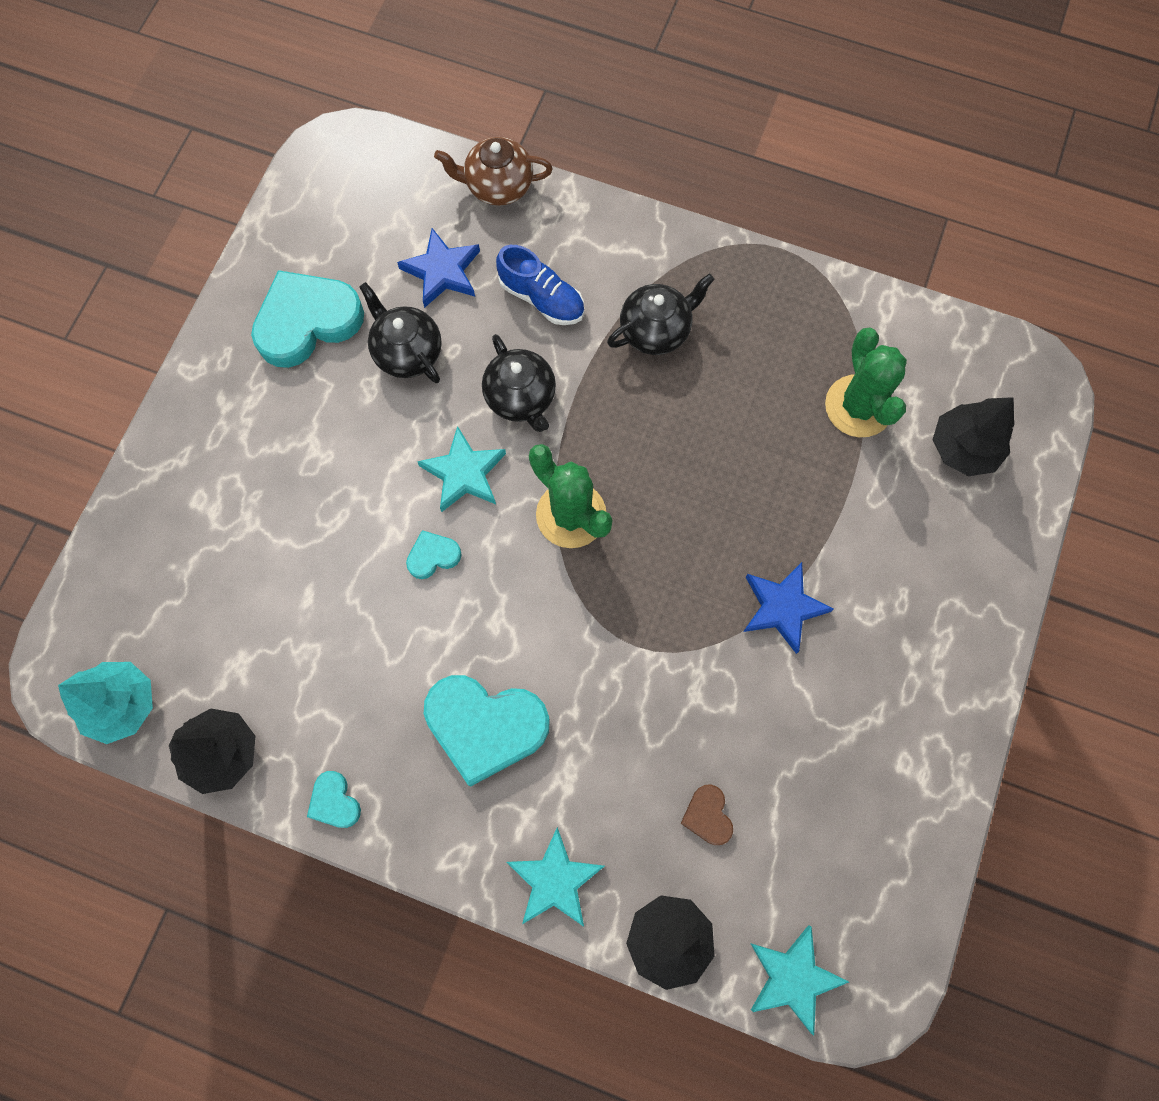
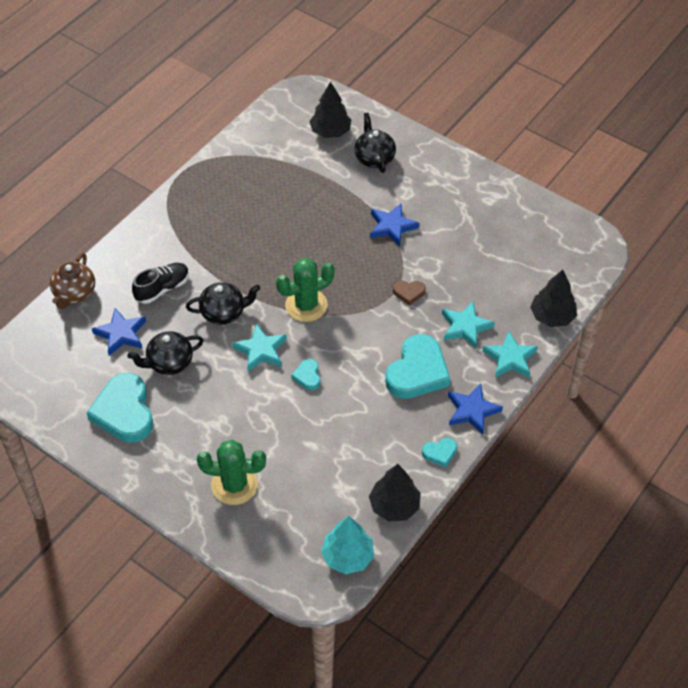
camera: 75 degrees left, 20 degrees down
(429, 836) = (472, 410): none -> blue star
(541, 298) = (162, 288): blue shoe -> black shoe
(656, 330) = (207, 240): black teapot -> black teapot (374, 158)
(707, 816) = (493, 285): brown heart -> brown heart (409, 293)
(793, 978) = (582, 271): turquoise star -> turquoise star (465, 327)
(858, 406) = (290, 166): green cactus -> green cactus (234, 485)

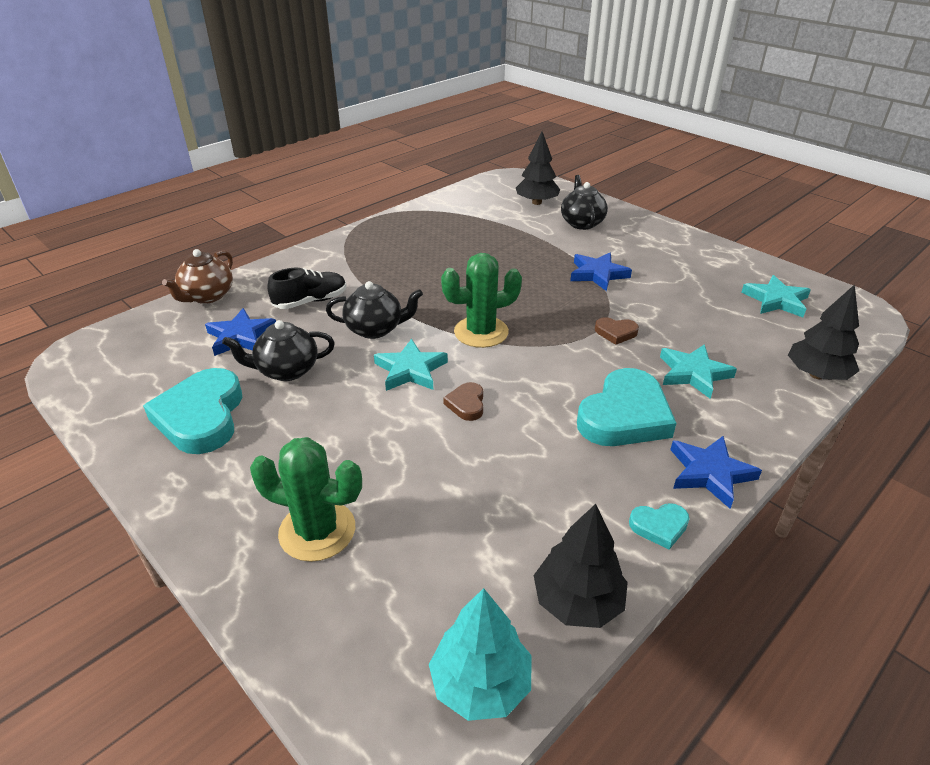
camera: 10 degrees right, 15 degrees down
(307, 376) = (466, 404): turquoise heart -> brown heart
(510, 358) = (762, 414): turquoise star -> turquoise star (776, 300)

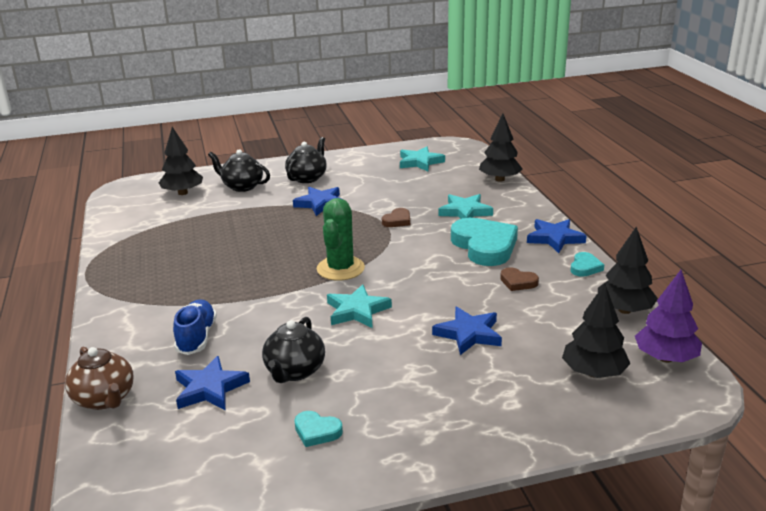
camera: 60 degrees left, 10 degrees down
(201, 416) = (317, 431): turquoise heart -> turquoise heart, size x0.46
(310, 301) = (196, 337): black shoe -> blue shoe
(317, 531) = (506, 393): green cactus -> none
(375, 329) = (282, 313): black teapot -> black teapot (307, 178)
(399, 604) = (593, 373): none -> black tree
(418, 463) = (469, 334): none -> blue star
(466, 404) = (421, 298): brown heart -> brown heart (518, 282)
(481, 683) = (665, 358): turquoise tree -> purple tree

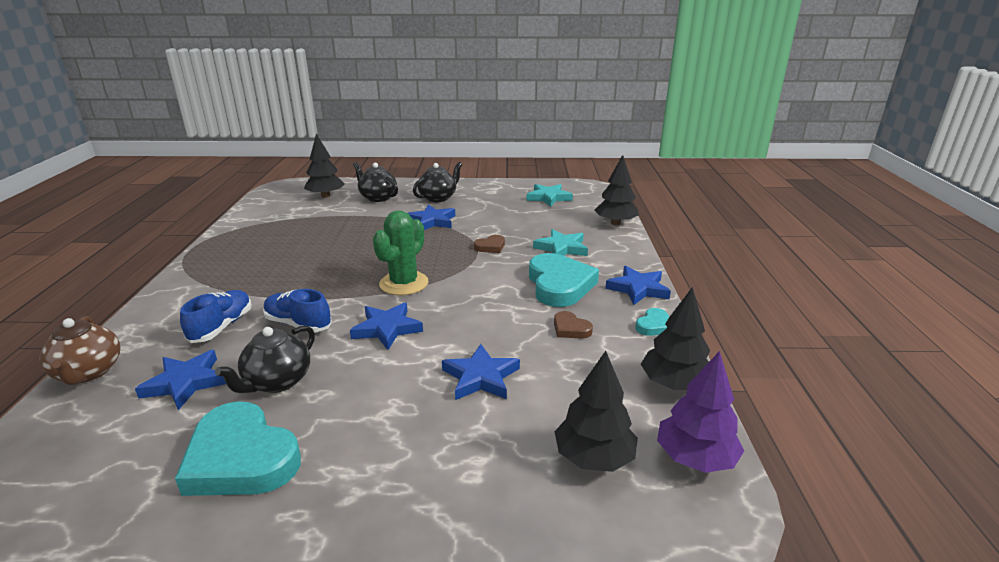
camera: 15 degrees right, 0 degrees up
(270, 322) = (298, 324): none -> blue shoe
(317, 431) = (241, 458): turquoise heart -> turquoise heart, size x2.16
(357, 311) = (387, 329): turquoise star -> blue star

